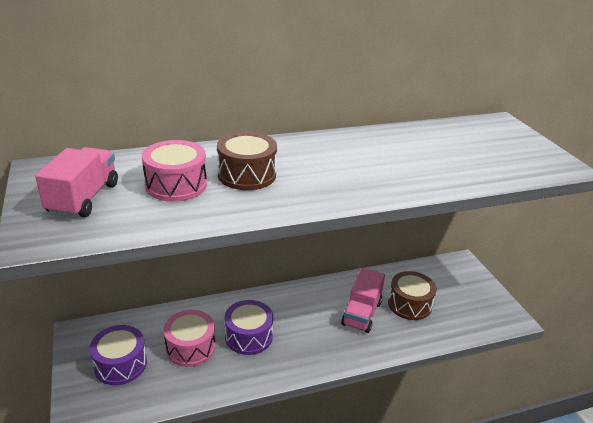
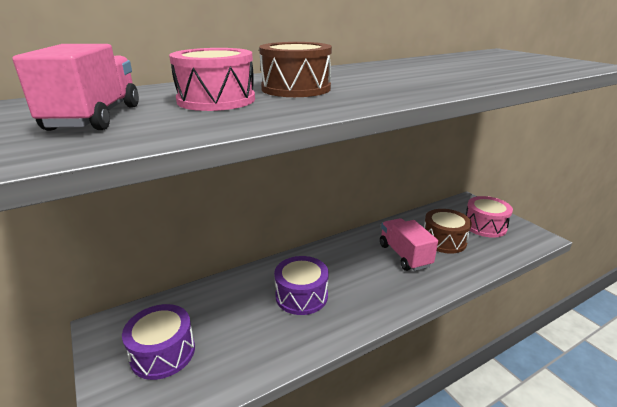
camera: 10 degrees left, 5 degrees down
(190, 347) = (241, 318): pink drum -> pink drum (485, 226)
(361, 313) = (404, 255): pink truck -> pink truck turned 150 degrees clockwise

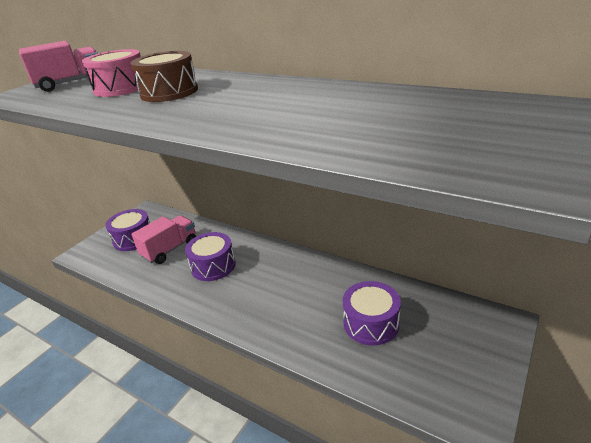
camera: 65 degrees right, 5 degrees up
(404, 255) = (314, 302): pink truck -> pink truck (170, 249)
(444, 240) = (371, 323): brown drum -> purple drum
(485, 226) = (446, 353): pink drum -> none

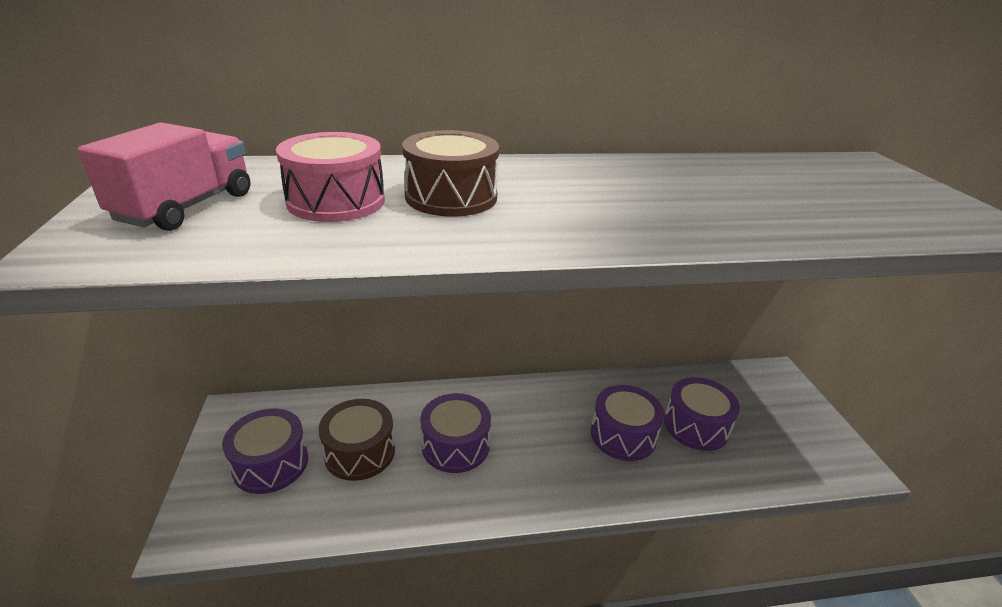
camera: 45 degrees left, 0 degrees up
(170, 249) = (360, 452): pink truck -> brown drum
(311, 304) = (623, 435): none -> purple drum

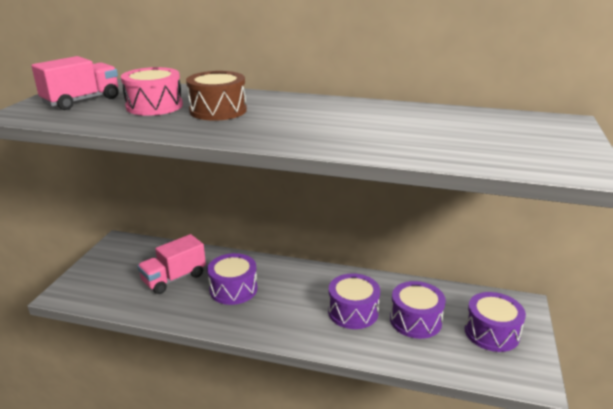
camera: 25 degrees right, 5 degrees down
(271, 464) = (122, 272): purple drum -> purple drum (491, 333)
(360, 452) = (174, 278): brown drum -> pink truck

